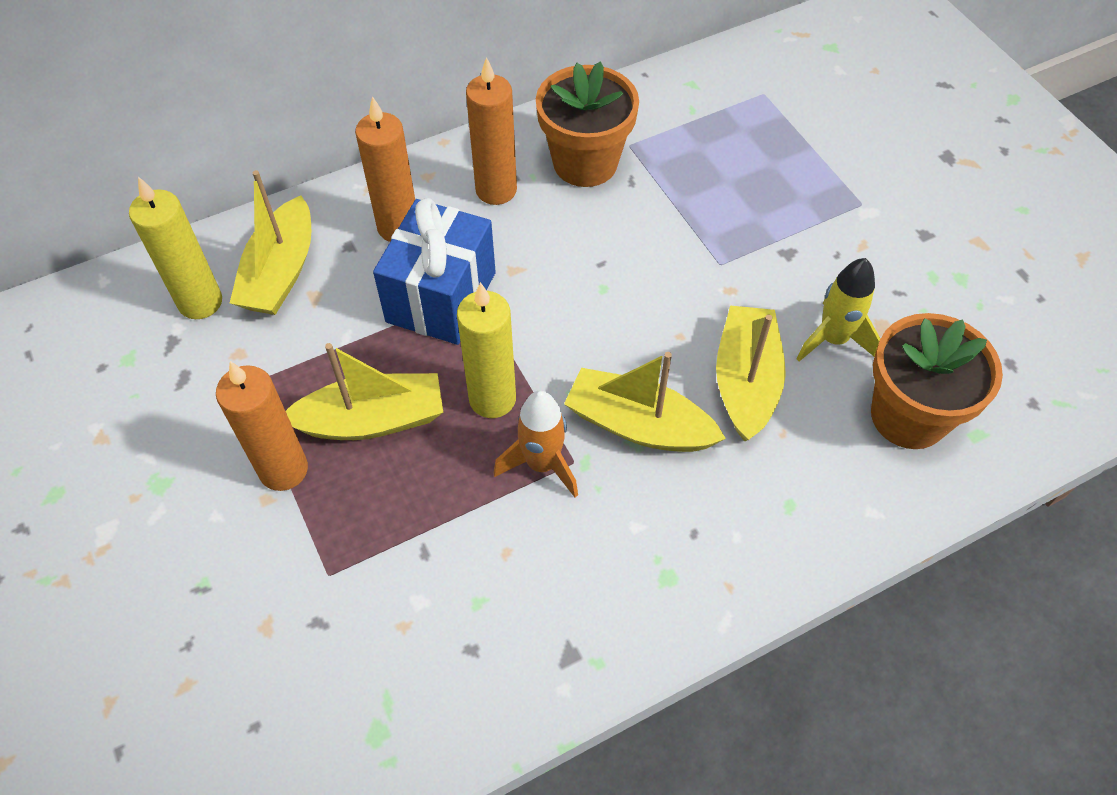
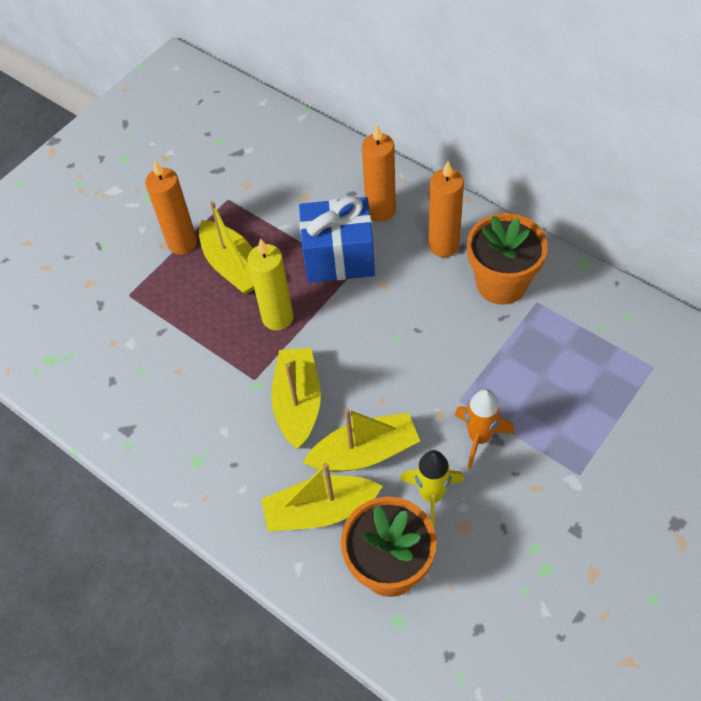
camera: 70 degrees right, 0 degrees up
(200, 302) = (271, 150): yellow candle -> none
(280, 272) = (312, 173): yellow boat -> yellow boat (320, 510)
(542, 464) = (244, 363): orange rocket -> orange rocket (479, 438)

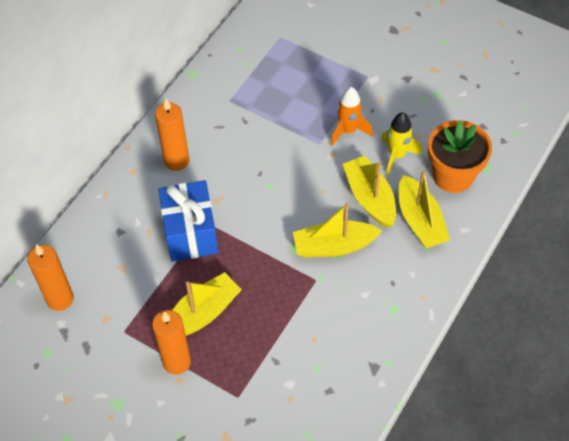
camera: 100 degrees left, 0 degrees up
(277, 317) = (255, 271): yellow candle -> none
(380, 210) = (139, 208): orange candle -> orange candle (60, 299)
(501, 283) = (213, 122): orange flower pot -> none

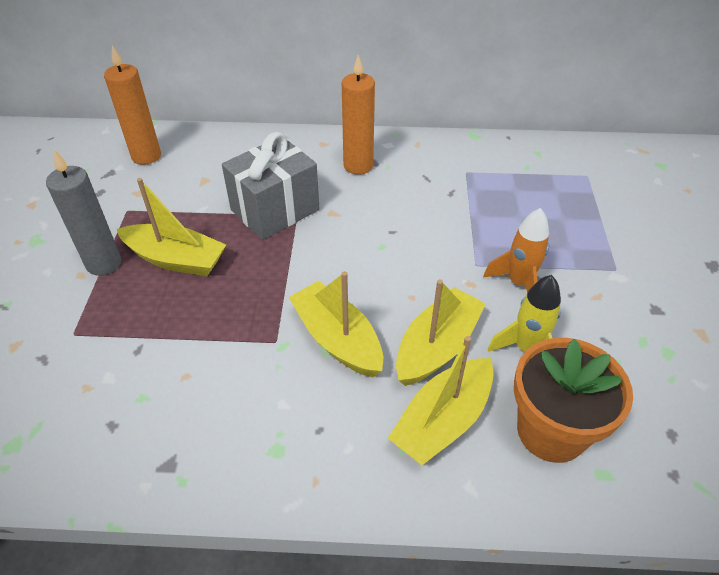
camera: 60 degrees right, 10 degrees down
(177, 362) = (104, 263): orange candle -> grey candle
(190, 233) = (275, 210): blue gift -> grey gift

